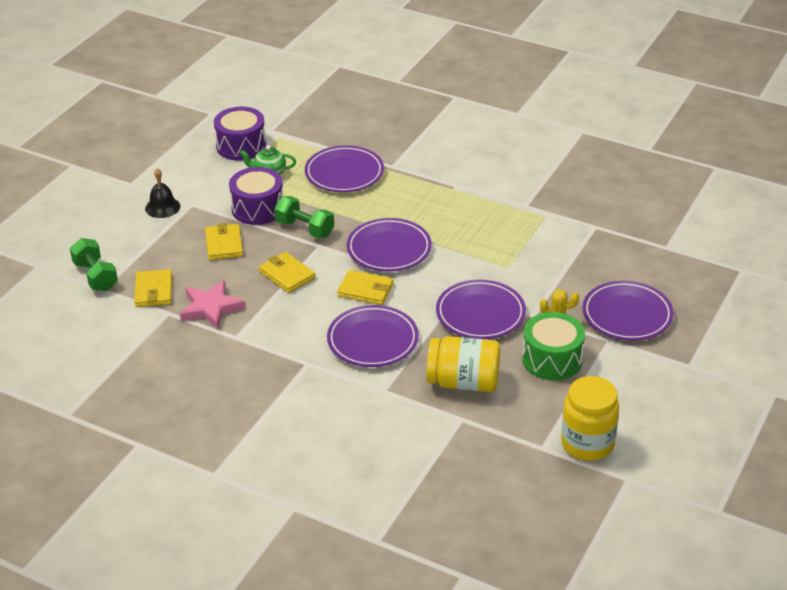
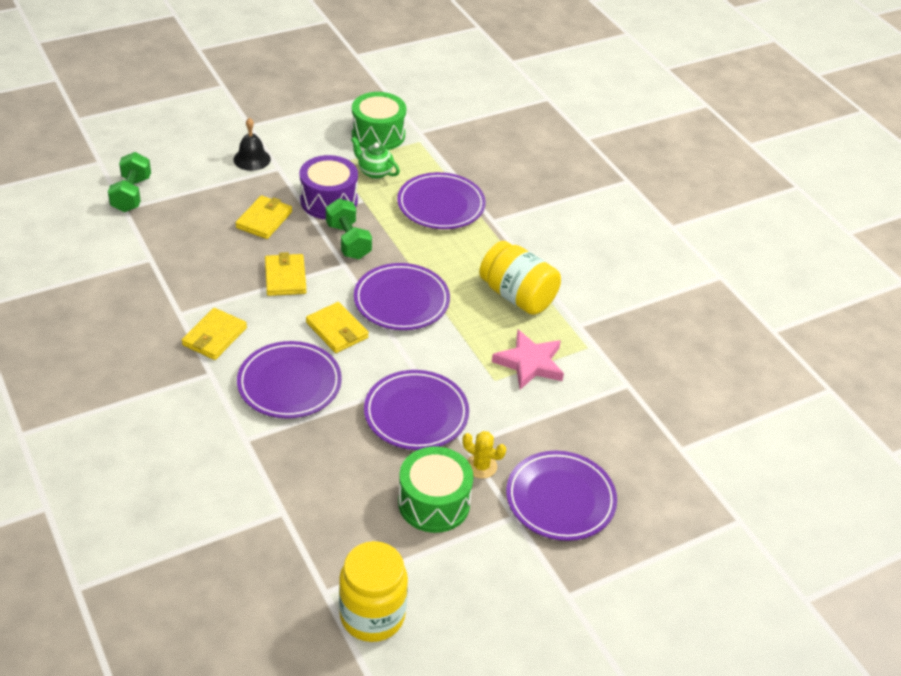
camera: 30 degrees right, 5 degrees up
(153, 291) = (161, 232): yellow wallet -> yellow wallet (214, 336)
(211, 308) = (188, 274): pink star -> pink star (529, 363)
(241, 146) = (378, 135): purple drum -> green drum
(463, 382) = (325, 475): yellow jar -> yellow jar (517, 296)

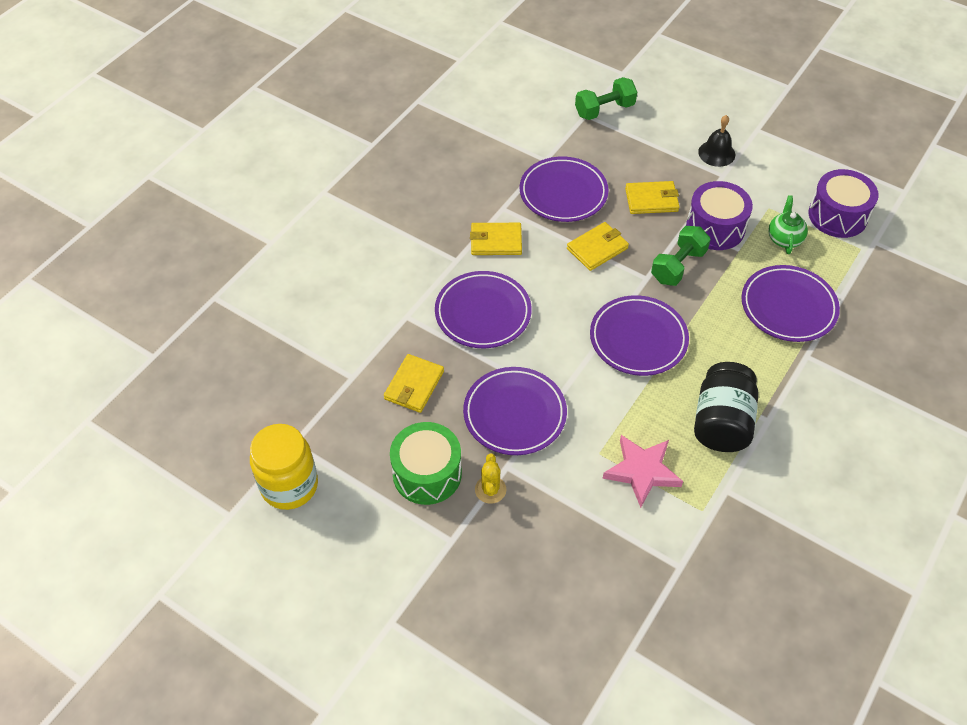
camera: 65 degrees right, 10 degrees up
(337, 330) = (566, 313): yellow wallet -> yellow wallet (414, 385)
(378, 135) = (837, 216): green drum -> purple drum
(517, 296) = (721, 422): yellow jar -> black jar
(560, 499) = (494, 569): purple plate -> purple plate (563, 193)

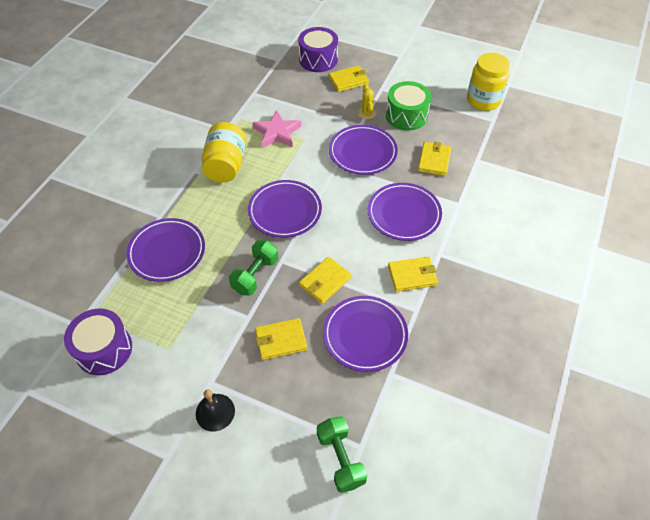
camera: 170 degrees right, 0 degrees up
(505, 570) = (348, 80): none -> yellow wallet
(604, 110) = (340, 459): green dumbbell -> green dumbbell turned 75 degrees counterclockwise
(715, 228) = (221, 318): purple drum -> purple drum (318, 59)
(721, 422) = (226, 165): black jar -> yellow jar
(784, 239) = (160, 316): green teapot -> none

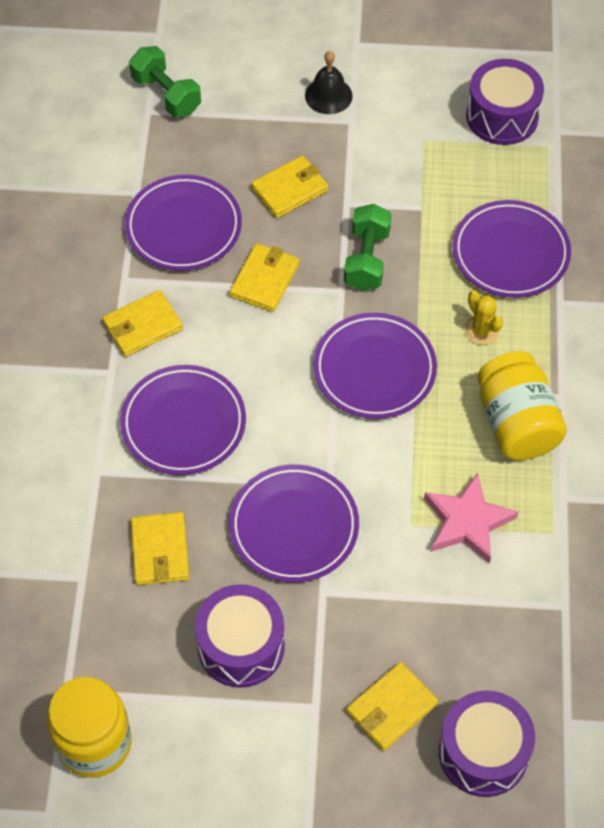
camera: 160 degrees right, 5 degrees up
(366, 113) = (321, 627): yellow cactus -> yellow cactus (481, 330)
(406, 116) = (241, 646): green drum -> purple drum

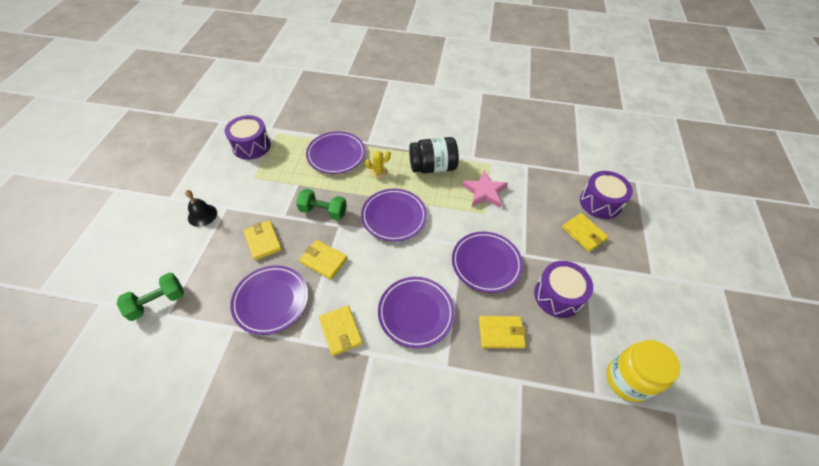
camera: 85 degrees left, 5 degrees down
(516, 423) = (432, 167): yellow jar -> black jar

